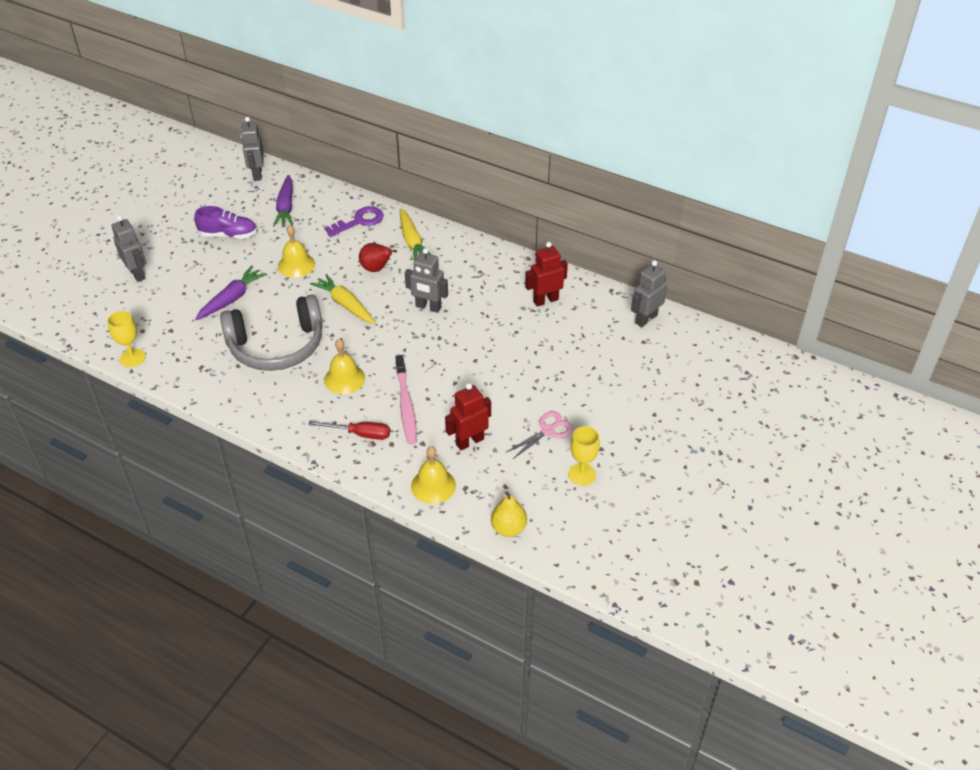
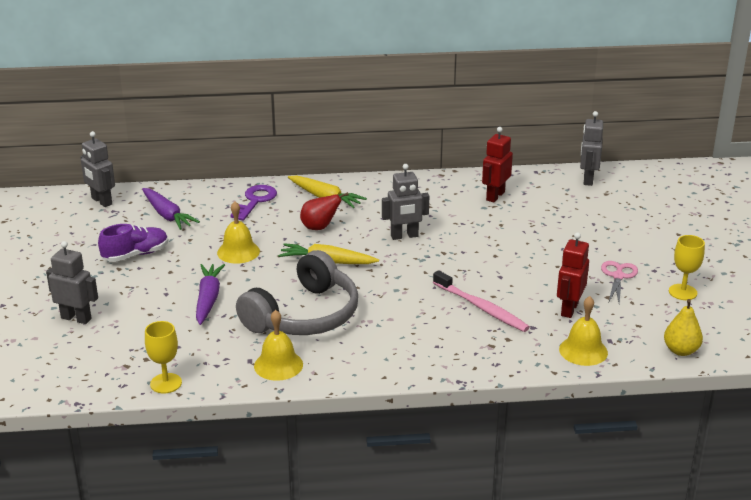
camera: 35 degrees left, 15 degrees down
(344, 379) = (402, 313): yellow bell -> yellow bell (278, 365)
(360, 434) = (471, 344): red screwdriver -> none

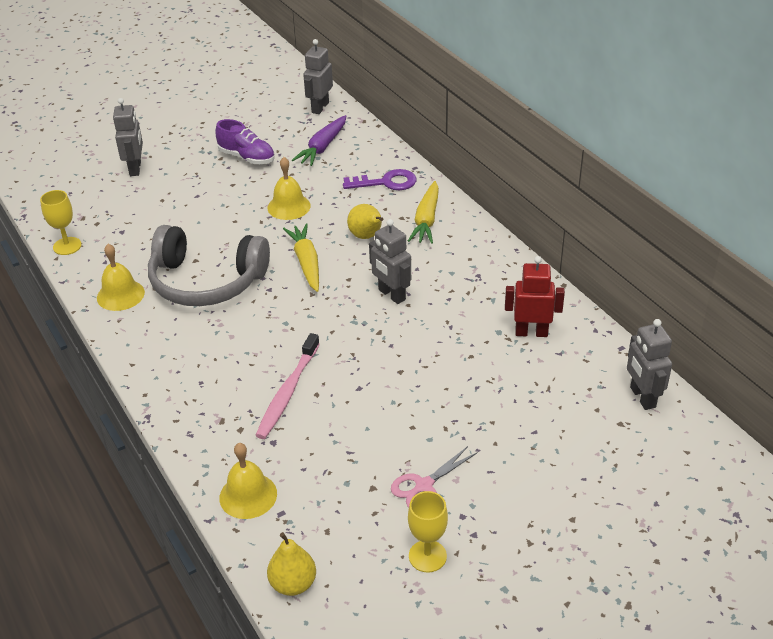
camera: 65 degrees right, 10 degrees up
(208, 299) = (201, 220): purple carrot -> none
(320, 227) = (367, 236): red pear -> yellow pear
(569, 309) = (325, 461): red robot -> none
(587, 179) = (642, 397): grey robot -> grey robot turned 90 degrees counterclockwise
(618, 276) = (424, 486): pink scissors -> pink scissors turned 150 degrees clockwise

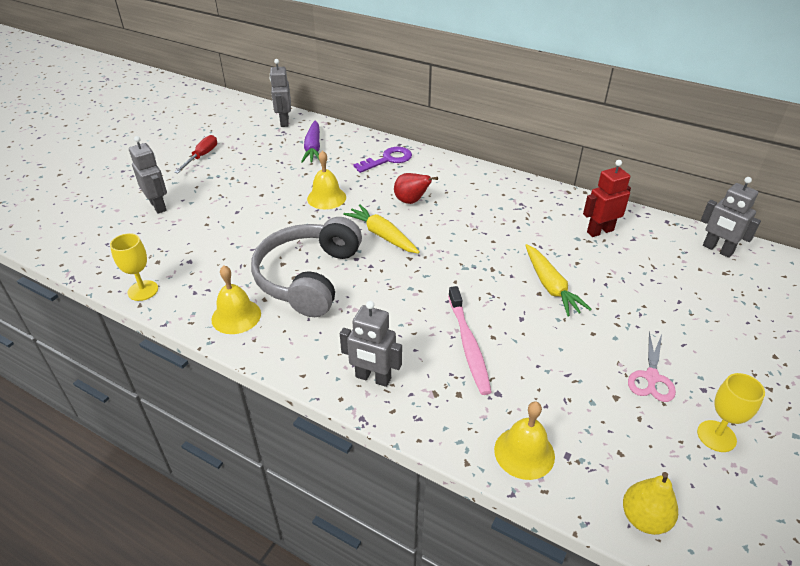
camera: 30 degrees left, 0 degrees up
(206, 281) = (309, 277): grey headphones -> grey headphones turned 120 degrees clockwise
(211, 126) = (202, 156): none -> red screwdriver
(247, 157) = (255, 171): purple shoe -> none
(367, 236) = (411, 201): yellow pear -> red pear
(391, 295) = (473, 238): grey robot -> grey robot (373, 378)
(426, 220) = (444, 177): yellow carrot -> yellow carrot (550, 286)

